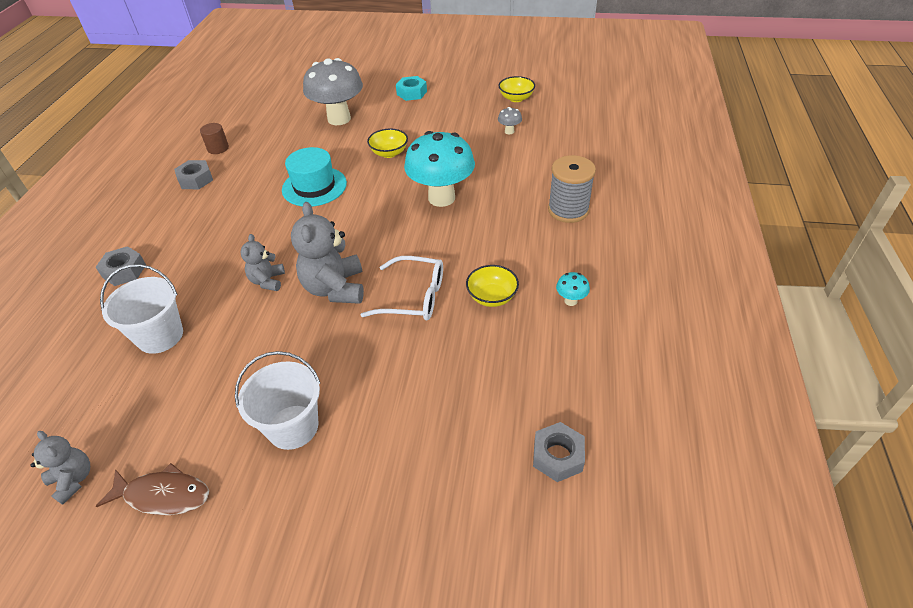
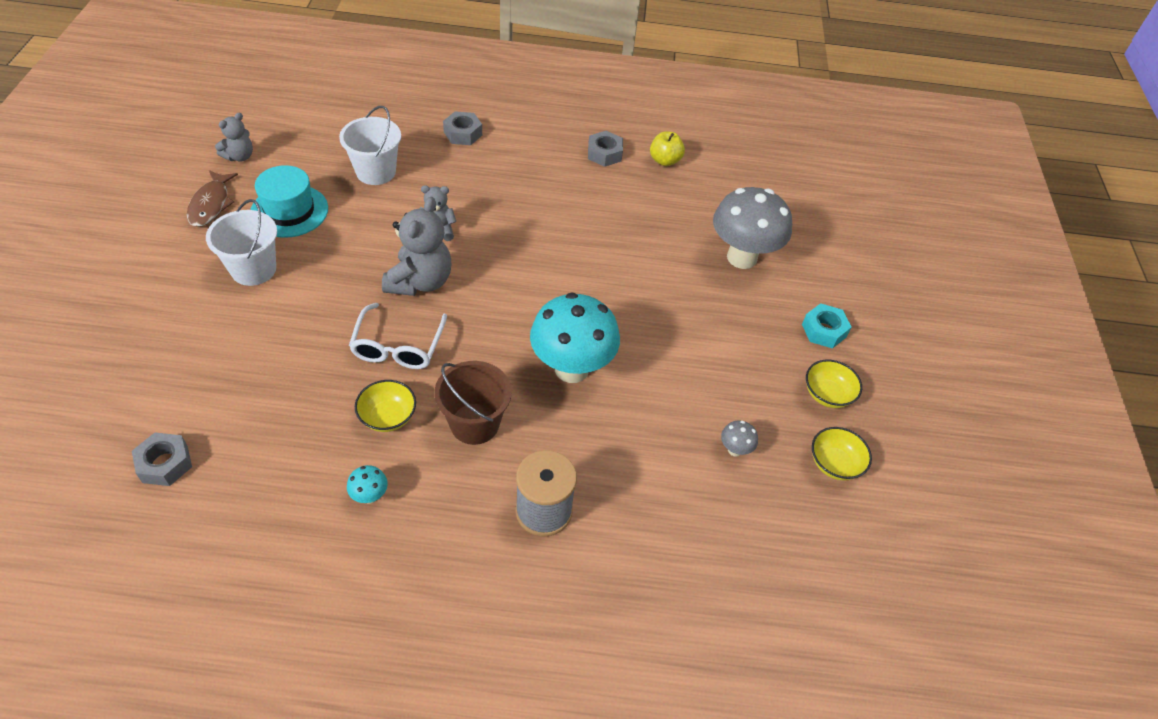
camera: 80 degrees right, 5 degrees up
(218, 148) = (665, 160): brown cylinder -> yellow apple
(314, 186) = (593, 248): turquoise hat -> turquoise hat (289, 211)
(335, 288) = (420, 281): grey teddy bear -> grey teddy bear turned 120 degrees clockwise
(389, 153) = (667, 312): yellow bowl -> yellow bowl (827, 394)
(495, 246) = (474, 423): none -> brown bucket

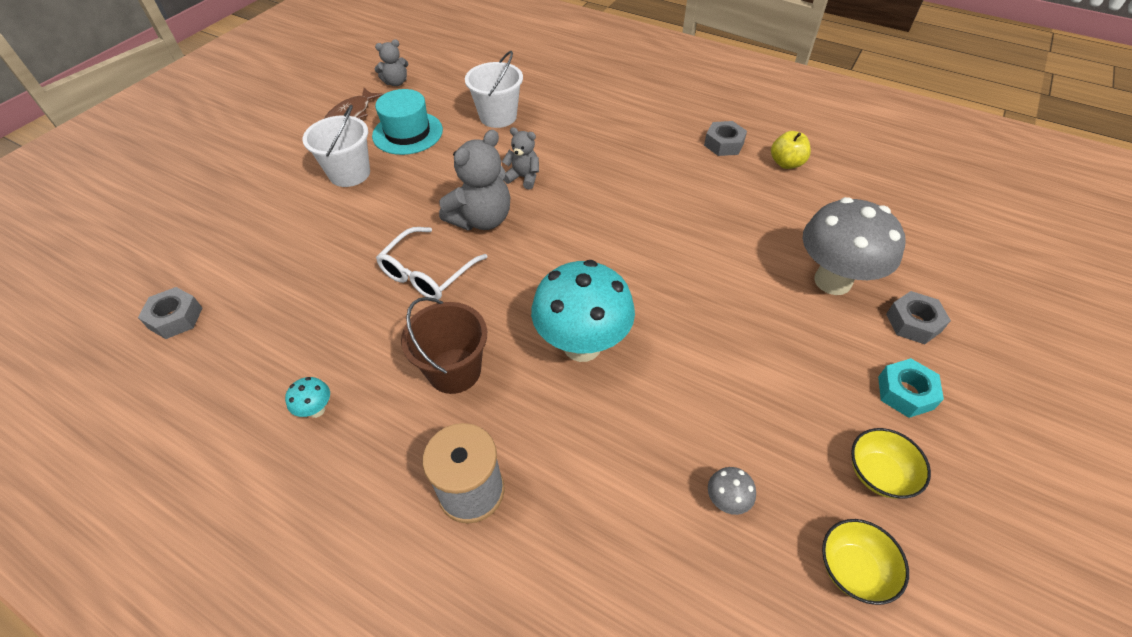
camera: 30 degrees right, 0 degrees up
(388, 417) = (379, 337): yellow bowl -> none
(463, 133) = (593, 100): grey nut -> grey nut (913, 323)

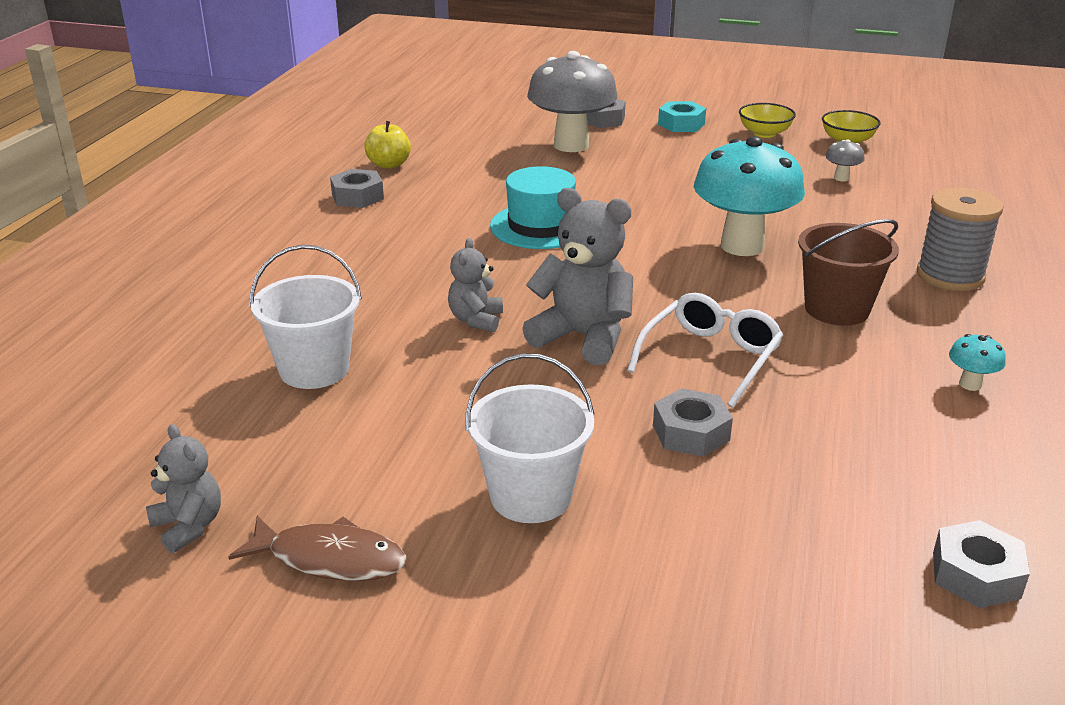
camera: 105 degrees left, 20 degrees down
(359, 242) = (690, 433): none -> grey nut
(407, 133) = (384, 459): turquoise hat -> turquoise hat (540, 226)
(427, 273) = (710, 358): white glasses -> white glasses turned 75 degrees counterclockwise

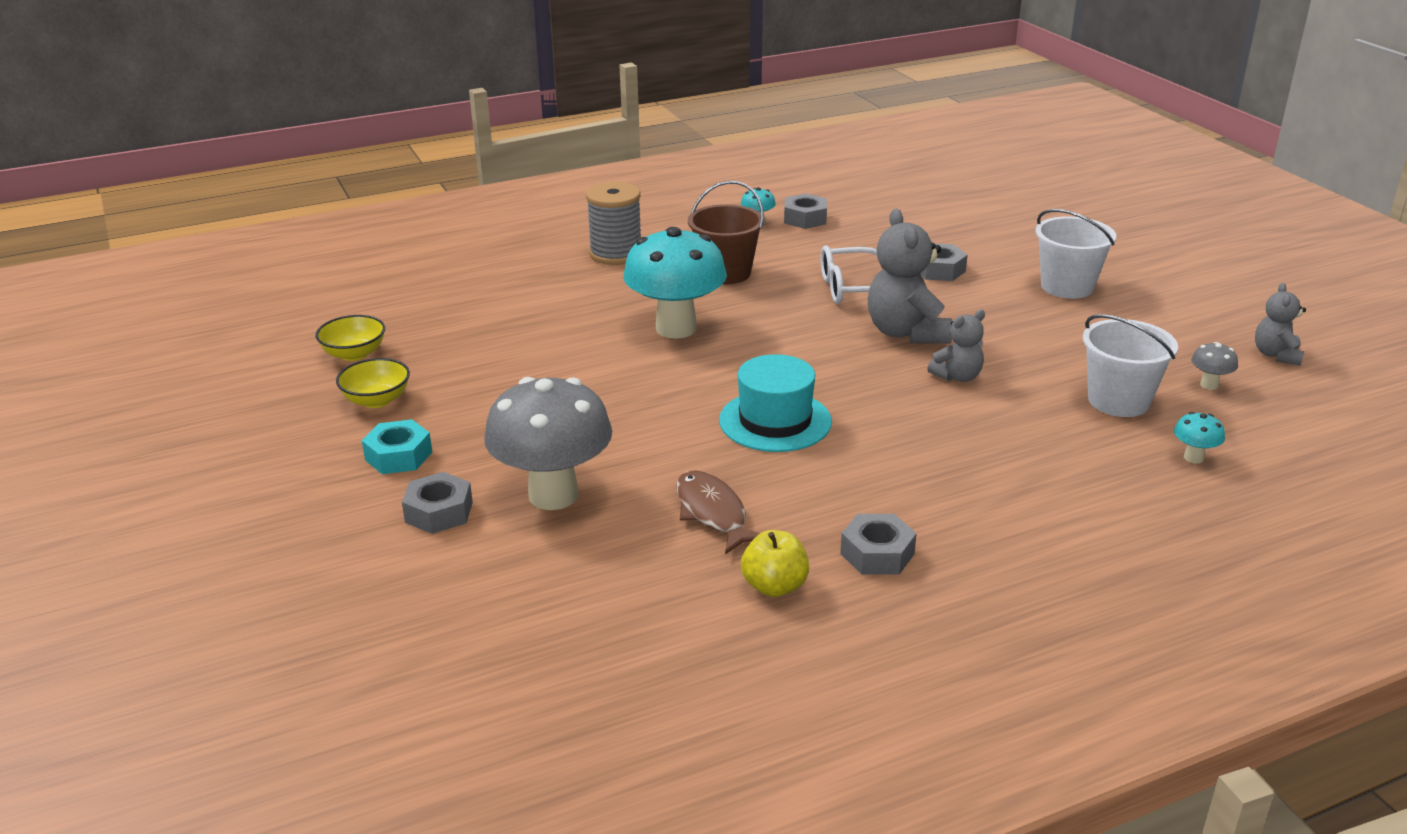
camera: 130 degrees left, 0 degrees up
(202, 349) = (1193, 458): none -> turquoise mushroom
(329, 559) = (1204, 310): brown fish -> brown fish (713, 513)
(841, 178) = (466, 331): grey mushroom -> grey mushroom (1209, 385)
(976, 575) = (920, 193): grey nut -> grey nut (805, 219)

